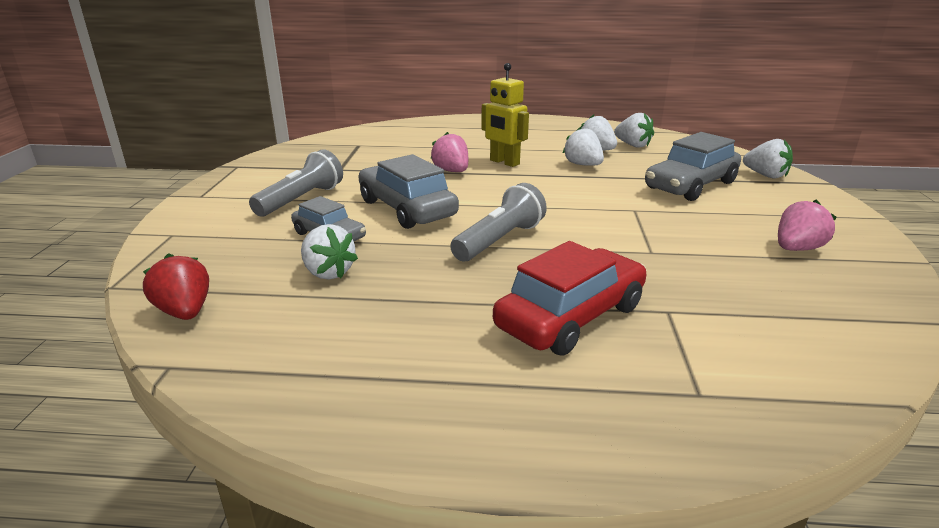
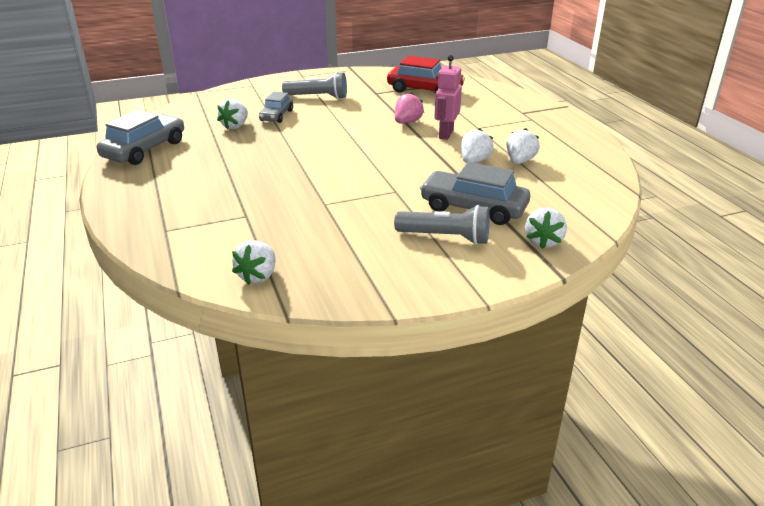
camera: 65 degrees right, 5 degrees up
(185, 312) = (183, 111): red strawberry -> none
(407, 209) = (329, 124): grey car -> grey car (145, 150)
(500, 240) = (304, 157): grey flashlight -> grey flashlight (445, 237)
(504, 162) = (445, 134): yellow robot -> pink robot
(571, 317) = (223, 190): red car -> red car (425, 90)
(633, 145) = (555, 174): white strawberry -> white strawberry (258, 276)
(797, 249) = (373, 257): pink strawberry -> none

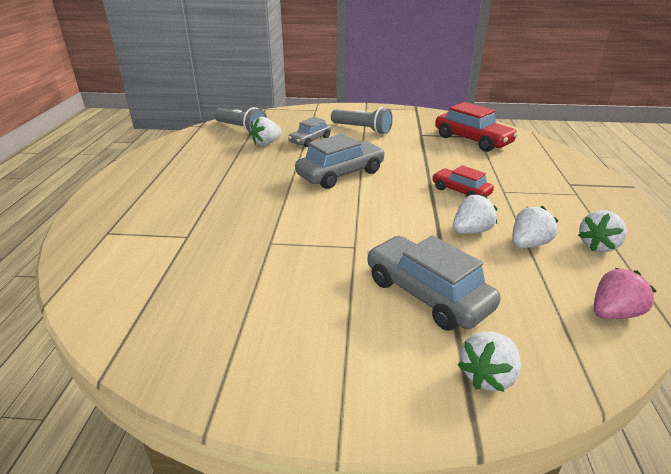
camera: 25 degrees right, 0 degrees up
(145, 150) = (175, 150): grey car -> grey car (340, 174)
(258, 276) = (126, 313): white strawberry -> white strawberry (598, 246)
(407, 122) = (429, 170): pink strawberry -> pink strawberry (613, 313)
(445, 134) = (460, 191): pink robot -> red car
(445, 237) = (362, 327): grey flashlight -> grey flashlight (241, 129)

